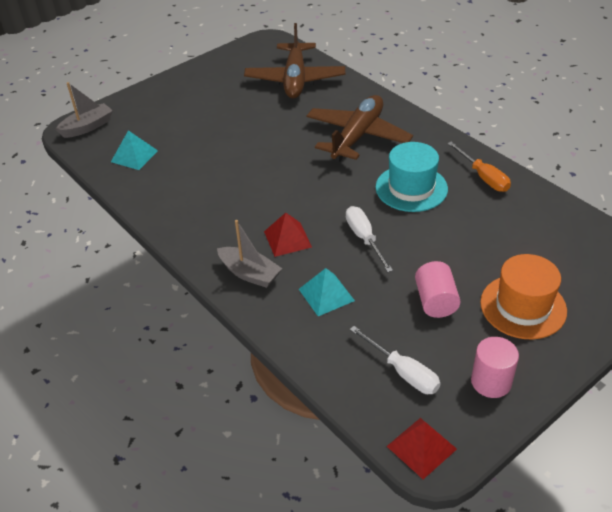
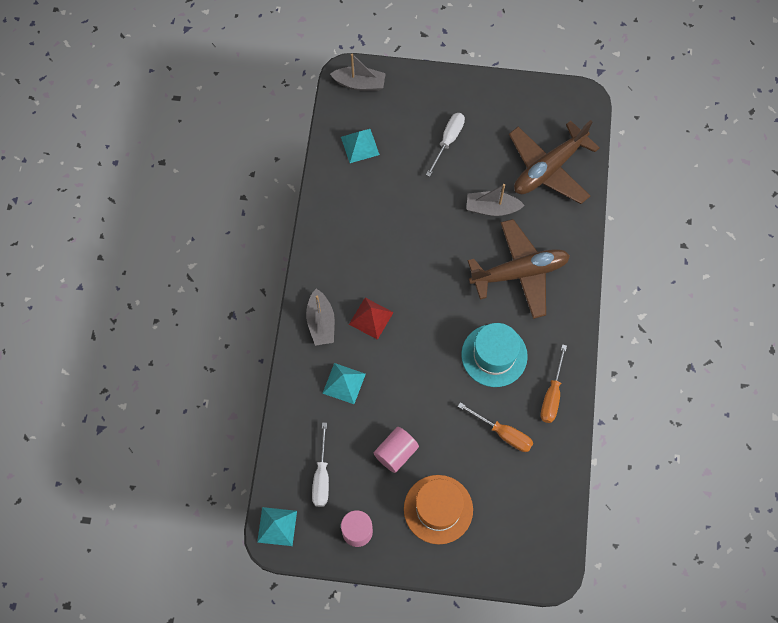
camera: 45 degrees right, 25 degrees up
(286, 121) = (492, 208): none -> grey boat
(364, 238) = (414, 365): white screwdriver -> white screwdriver (448, 141)
(421, 447) = (277, 526): red pyramid -> turquoise pyramid
(489, 223) = (503, 433): none -> orange screwdriver

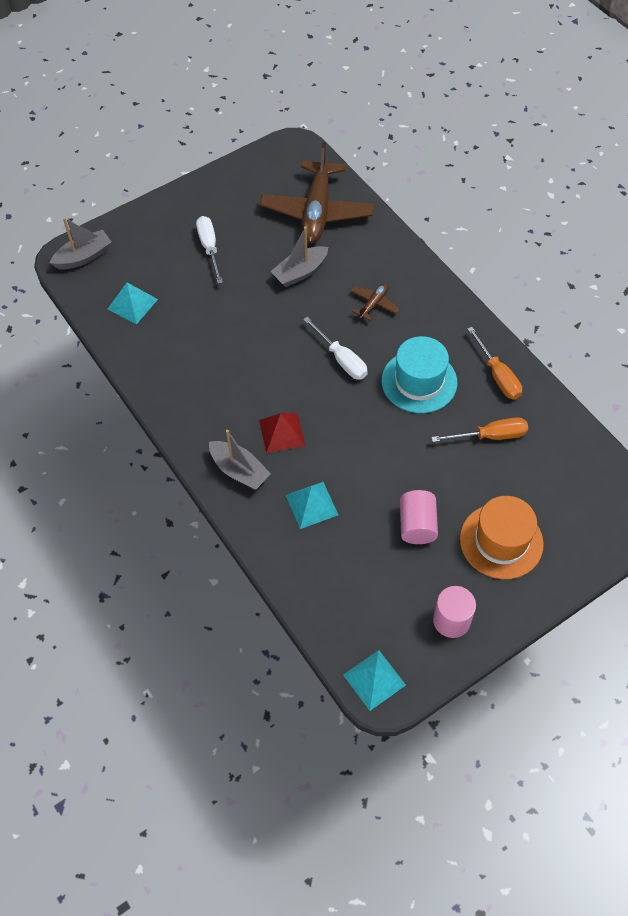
camera: 40 degrees left, 10 degrees down
(321, 476) = (371, 600): white screwdriver -> white screwdriver (341, 359)
(519, 273) = (373, 304): brown plane -> brown plane, size x0.44

